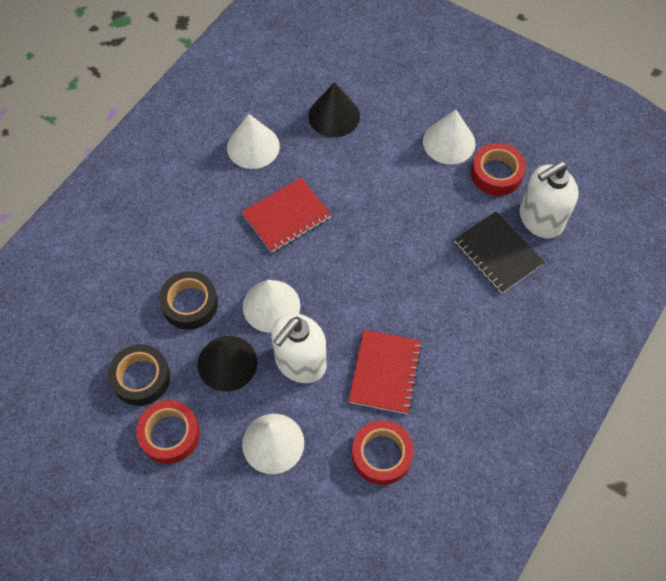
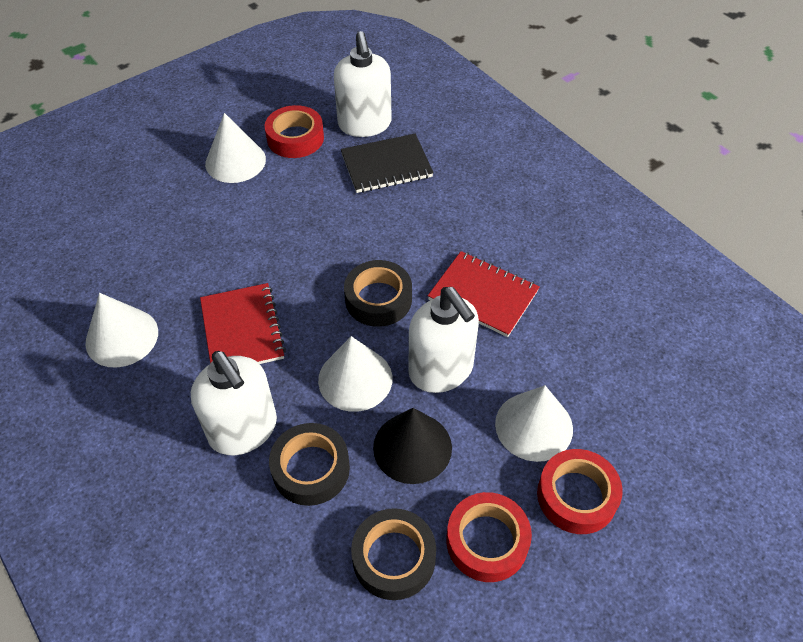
camera: 70 degrees left, 10 degrees down
(206, 251) = (243, 430): none -> white soap dispenser
(334, 116) = (134, 246): black cone -> none
(350, 296) = (378, 299): none -> black tape
(381, 455) = (577, 326): red tape -> red tape (576, 496)

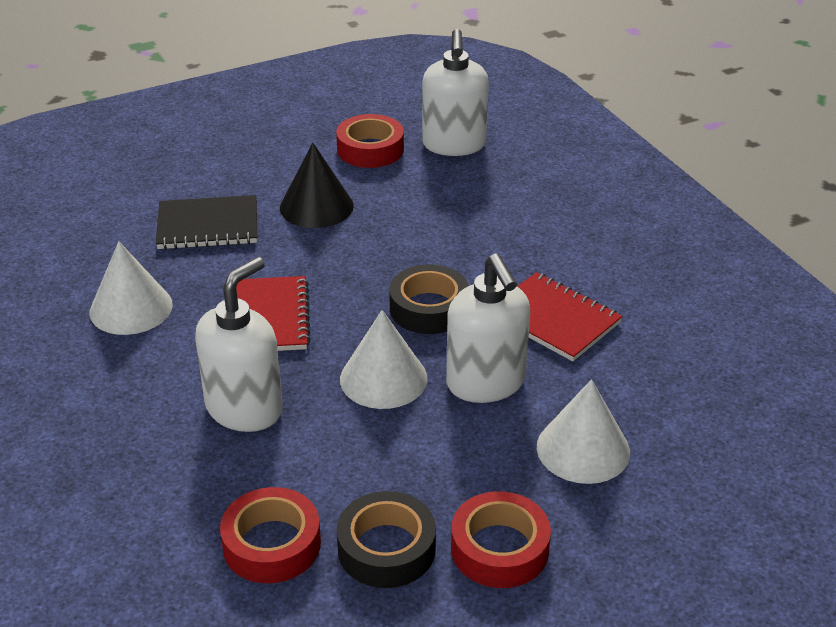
camera: 10 degrees right, 15 degrees down
(235, 161) = (296, 163): white cone -> none
(243, 430) = (245, 408): white soap dispenser -> white soap dispenser turned 120 degrees counterclockwise
(311, 469) = (312, 454): black tape -> none
(386, 165) = (470, 185): black notebook -> black notebook (208, 225)
(412, 447) = (434, 450): black cone -> black cone (316, 206)
(576, 496) = (618, 522): red tape -> red tape (272, 544)

